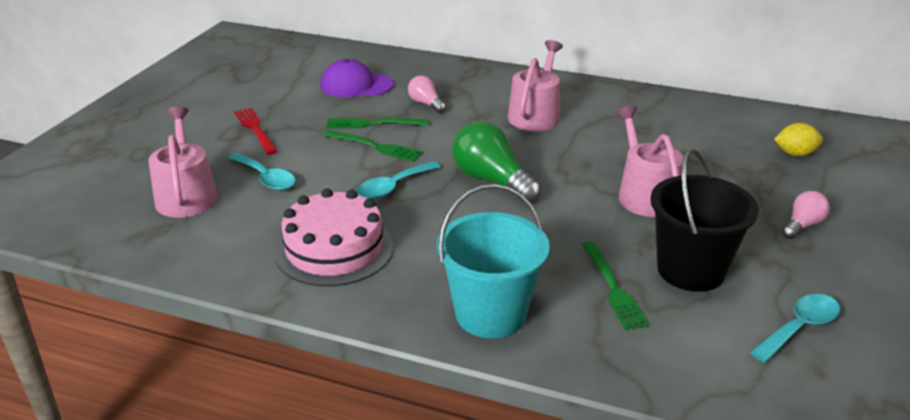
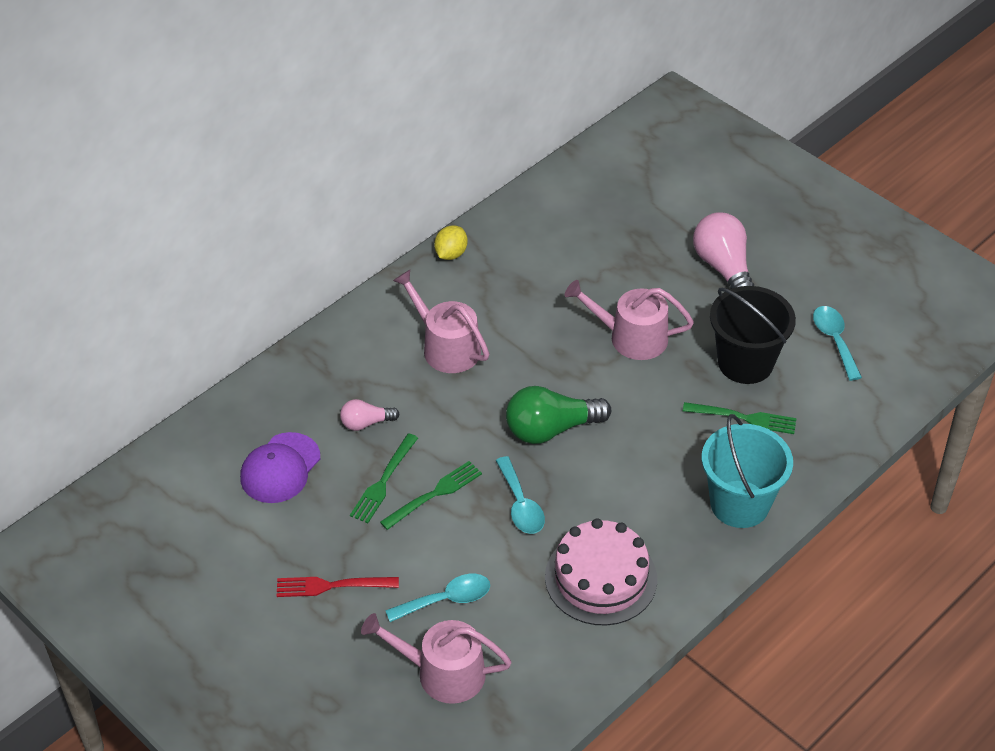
camera: 65 degrees left, 15 degrees up
(795, 154) = (623, 210): yellow lemon -> yellow lemon (451, 254)
(802, 225) = (724, 268): pink light bulb -> pink light bulb, size x1.83

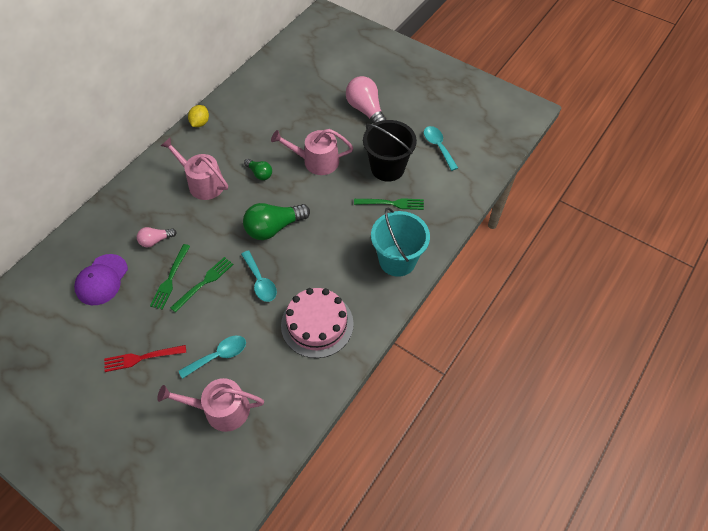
camera: 10 degrees left, 10 degrees up
(538, 344) = (259, 173): none -> green light bulb

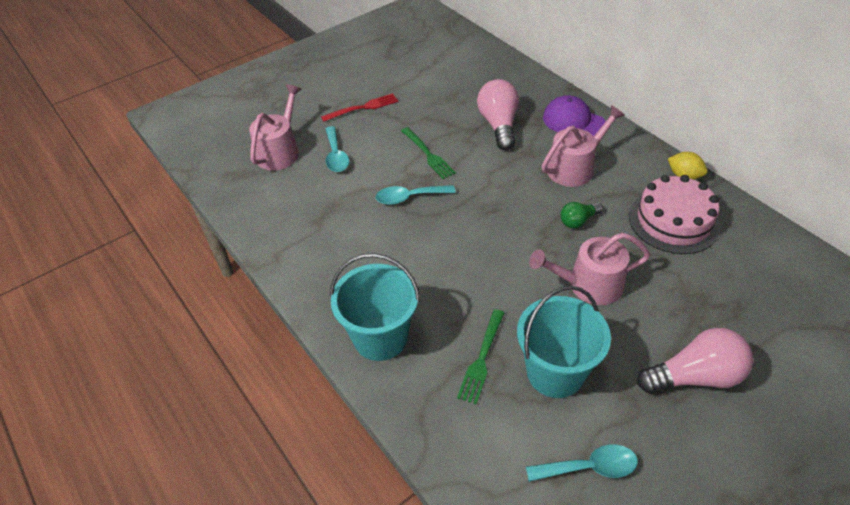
camera: 110 degrees right, 10 degrees down
(102, 280) = (463, 88): purple cap -> purple cap (573, 121)
(142, 358) = (362, 108): red fork -> red fork turned 60 degrees clockwise
(156, 240) = (499, 125): pink light bulb -> pink light bulb, size x1.83
(170, 279) = (444, 131): green fork -> none
(274, 228) = (482, 221): green light bulb -> none
(316, 161) = (588, 285): pink watering can -> pink watering can turned 120 degrees counterclockwise
(317, 324) = (330, 236): pink cake -> pink cake (673, 221)
(387, 168) = (555, 372): black bucket -> turquoise bucket

